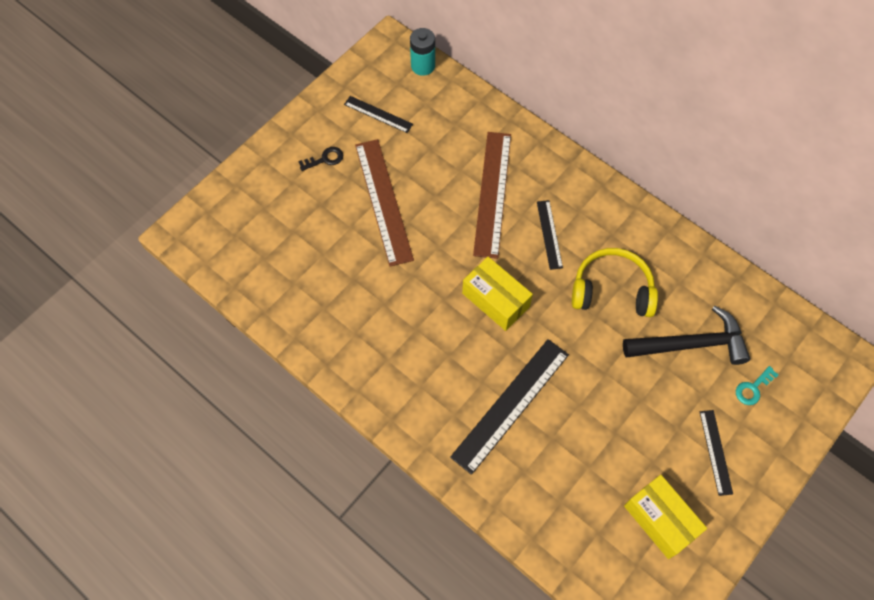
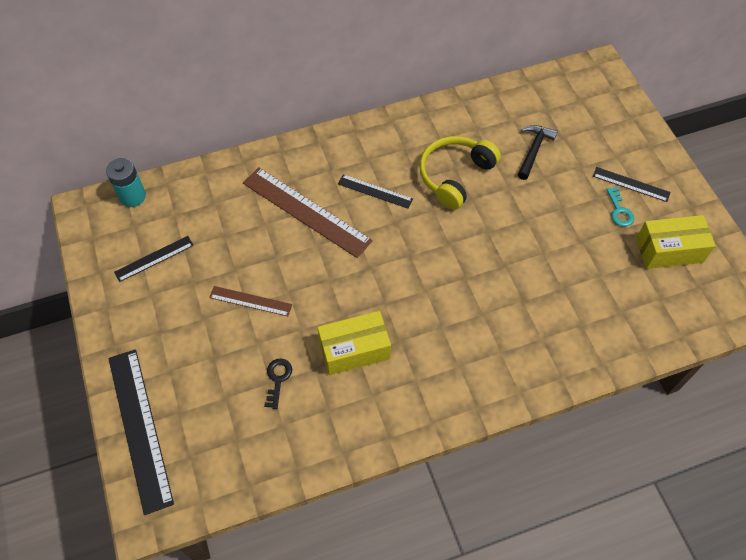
camera: 60 degrees left, 5 degrees down
(325, 159) = (167, 328): black key -> black key (278, 379)
(383, 201) = (250, 301): brown ruler -> brown ruler, size x0.53
(495, 300) = (411, 263): yellow box -> yellow box (354, 350)
(510, 405) = (516, 303): black ruler -> black ruler (140, 428)
(691, 344) = (533, 150): black hammer -> black hammer, size x0.62
(753, 388) = (592, 133): turquoise key -> turquoise key (619, 211)

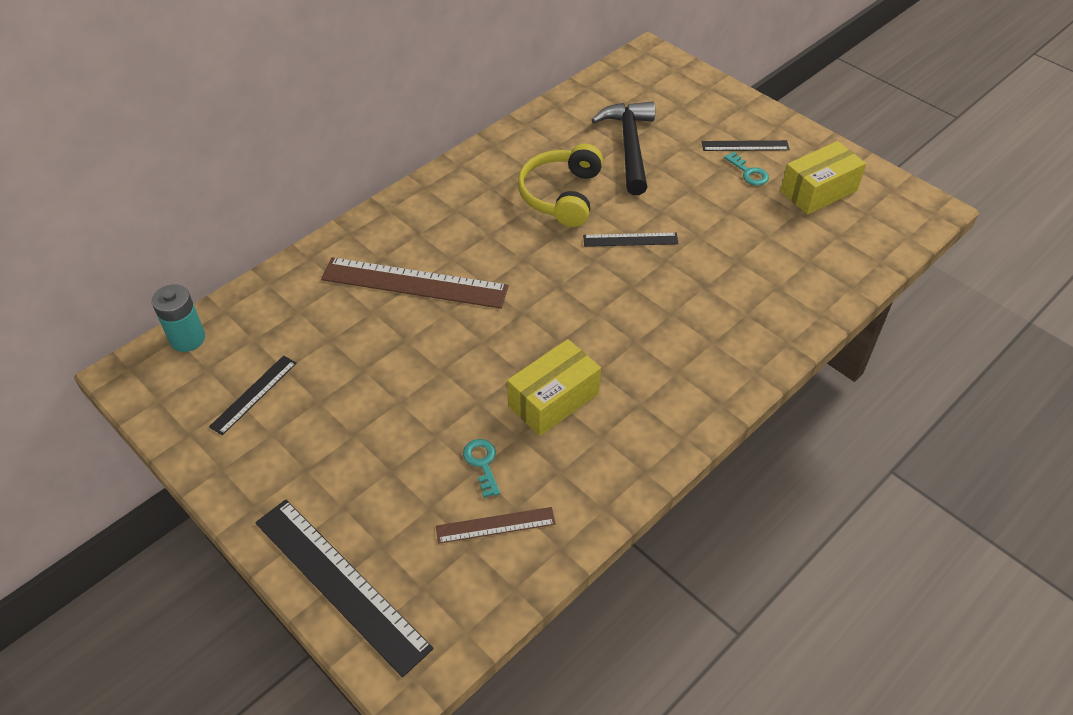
camera: 25 degrees left, 10 degrees down
(250, 301) = (401, 395): brown ruler -> brown ruler (495, 525)
(278, 379) = (482, 463): black key -> turquoise key
(375, 191) = (482, 238): black ruler -> black ruler (630, 240)
(533, 150) = (629, 146): black hammer -> black hammer, size x1.62

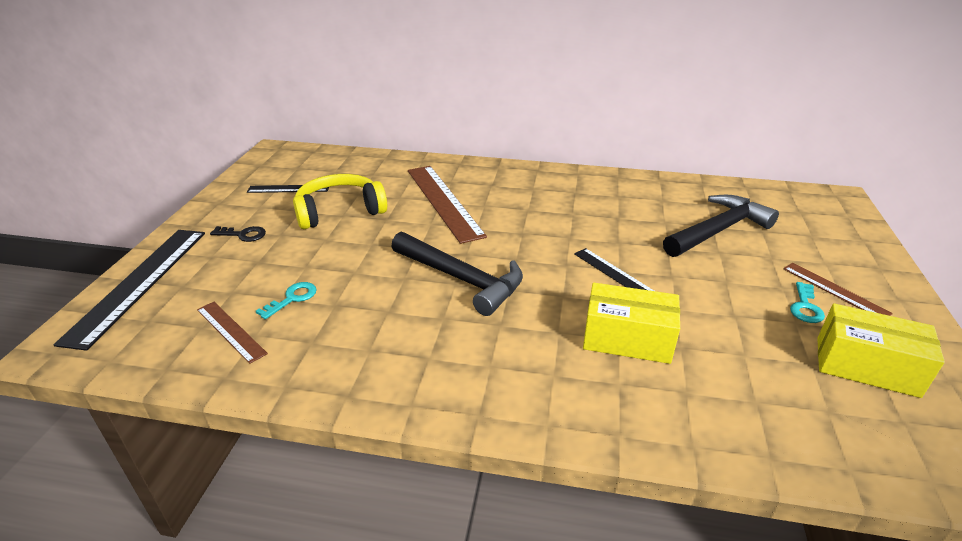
camera: 55 degrees right, 15 degrees down
(187, 339) = (316, 154): turquoise battery -> none
(322, 466) = (243, 235): none -> black key
(553, 400) = (389, 306): yellow box -> yellow box (627, 339)
(556, 334) = (462, 279): none -> black hammer
(561, 195) = (613, 222): yellow headphones -> yellow headphones (339, 211)
(745, 146) = (835, 290): black ruler -> brown ruler

